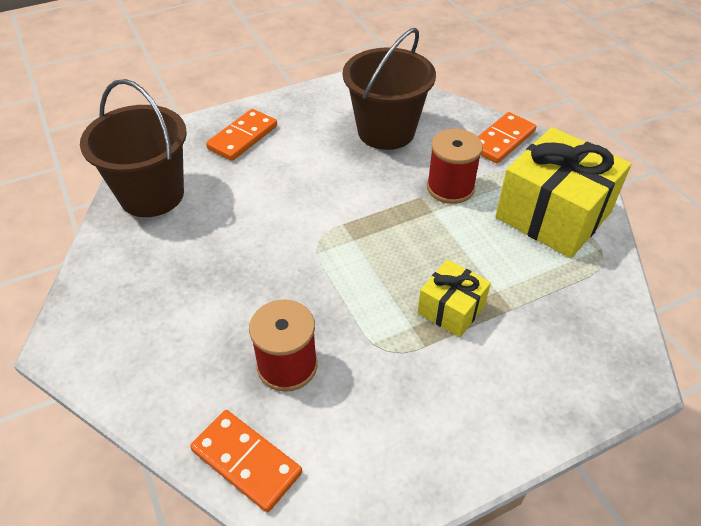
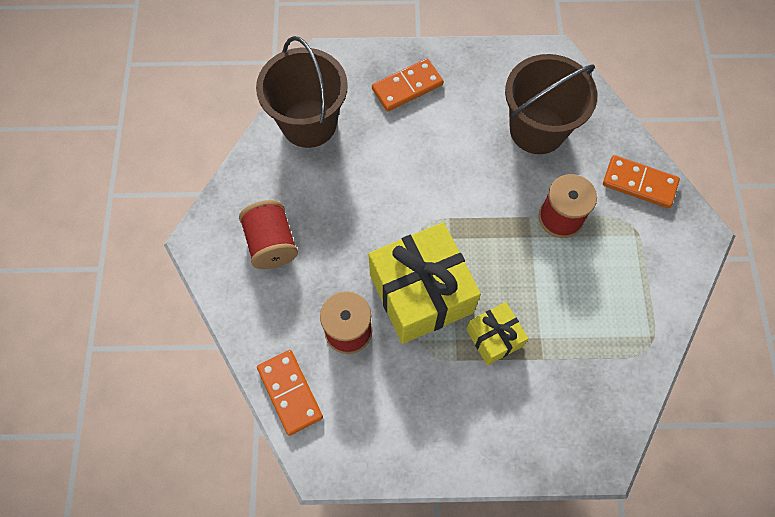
camera: 25 degrees right, 20 degrees up
(154, 314) = (271, 243): none -> red spool
(502, 140) = (639, 183): orange domino -> orange domino turned 45 degrees clockwise
(553, 215) = (634, 284): yellow gift -> yellow gift (421, 293)

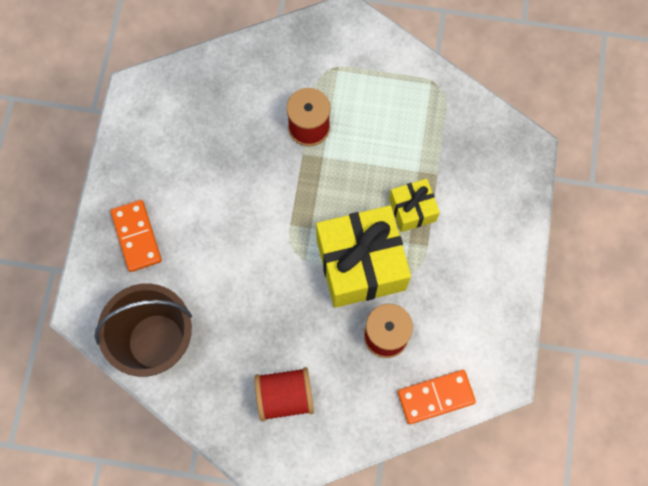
camera: 80 degrees left, 5 degrees up
(537, 129) = (213, 125): brown bucket -> none
(639, 183) = (288, 52): orange domino -> none

